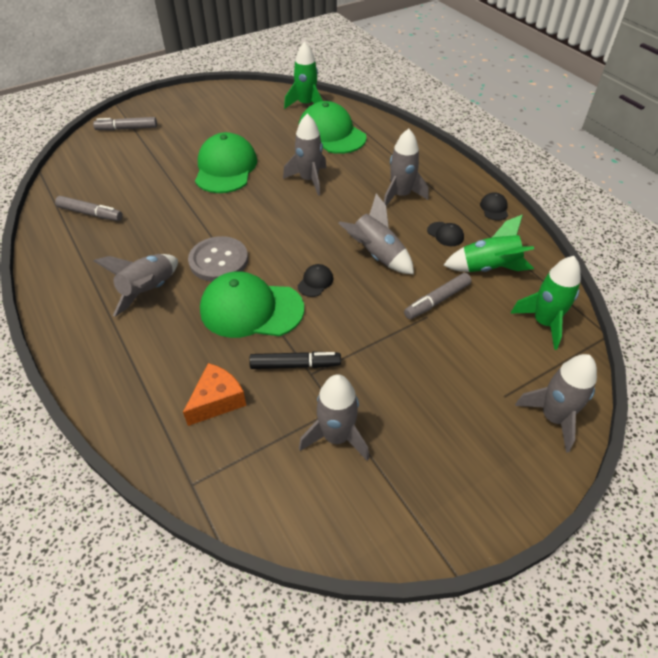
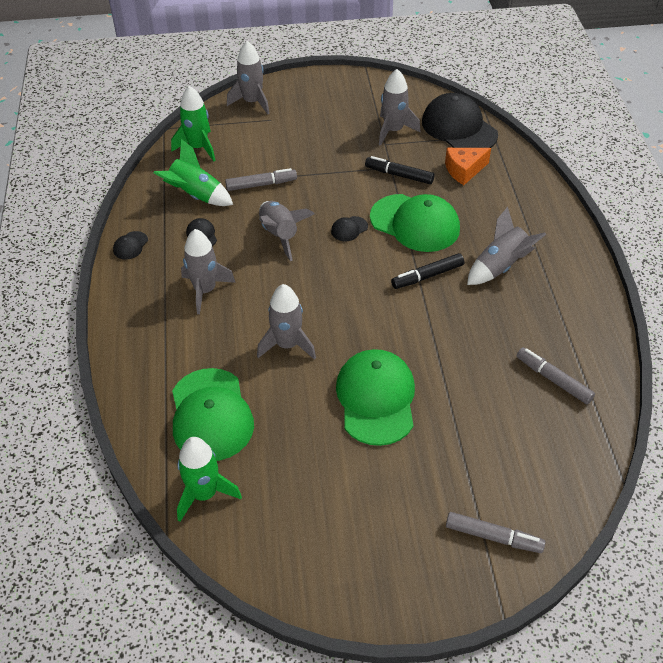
camera: 155 degrees left, 0 degrees up
(218, 260) = (427, 276): grey button -> black marker
(225, 168) = (376, 399): green cap -> green cap turned 150 degrees clockwise
(246, 478) = (459, 128): none -> black cap

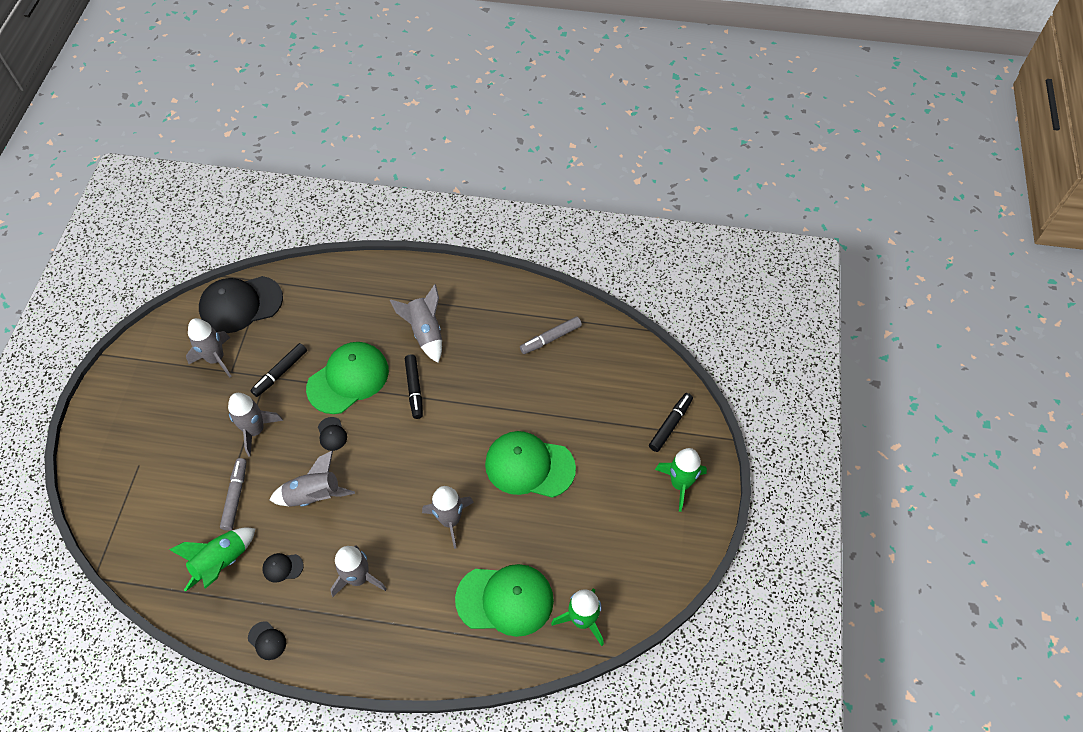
camera: 75 degrees left, 10 degrees up
(198, 147) = (147, 546): green rocket -> green rocket (680, 484)
(252, 102) = (99, 476): grey rocket -> grey rocket (255, 430)
(464, 170) = (299, 319): orange cheese -> none
(493, 537) = (670, 424): grey marker -> black marker

